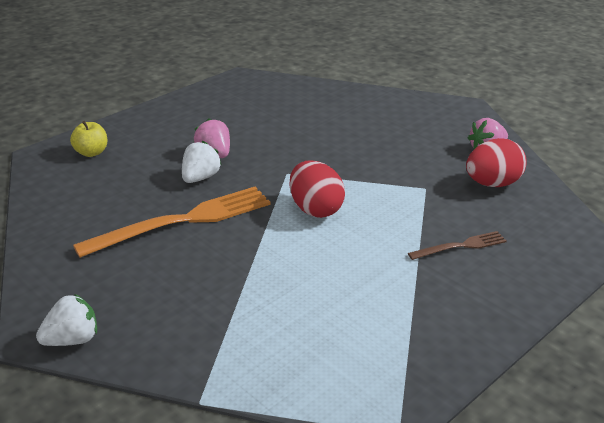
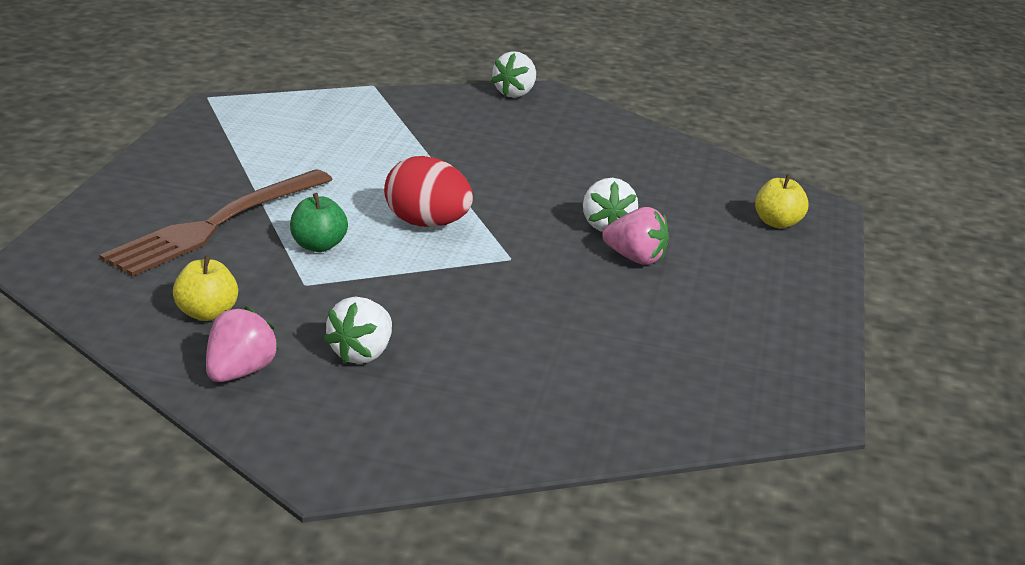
camera: 145 degrees right, 5 degrees down
(183, 221) = (555, 181): orange fork -> none
(401, 211) = (318, 246): none -> green apple
(420, 144) = (361, 354): none -> white strawberry
(461, 246) = (217, 224): brown fork -> brown fork, size x1.99
(492, 184) = (206, 313): red egg -> yellow apple

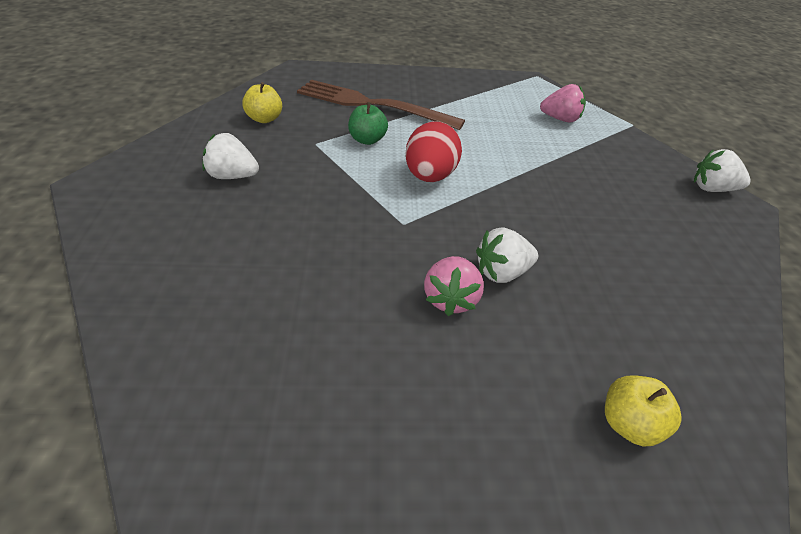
camera: 75 degrees right, 15 degrees up
(239, 372) = (201, 139): pink strawberry -> pink strawberry (560, 119)

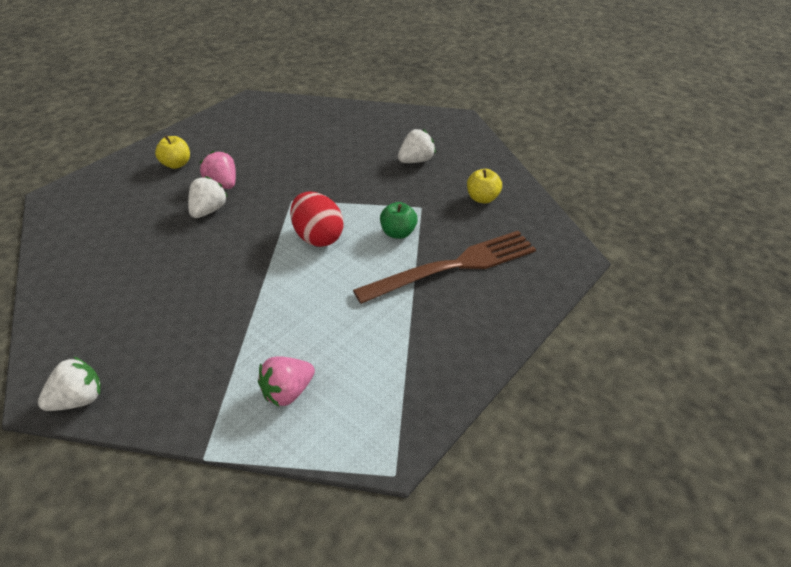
camera: 135 degrees right, 0 degrees up
(629, 424) = (103, 190): yellow apple -> yellow apple (176, 164)

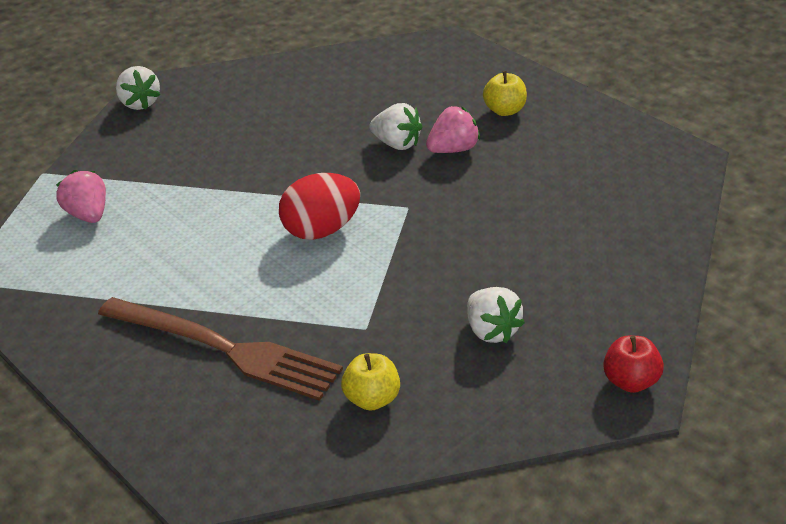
camera: 100 degrees right, 5 degrees down
(398, 233) = (310, 301): green apple -> none
(446, 119) = (631, 381): none -> red apple
(453, 266) = (224, 349): brown fork -> brown fork turned 45 degrees counterclockwise

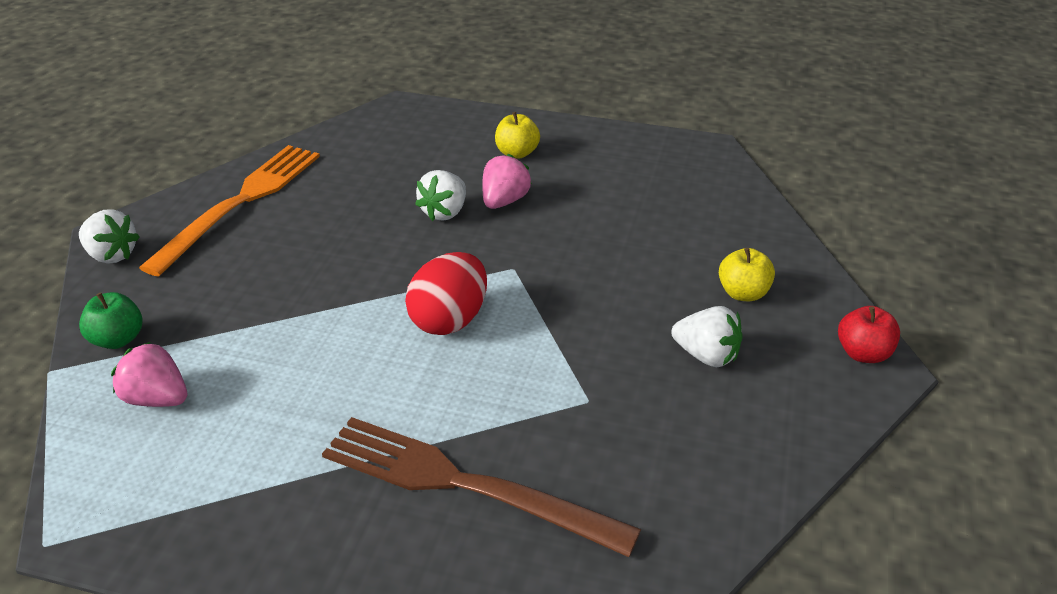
camera: 35 degrees left, 0 degrees up
(97, 166) = (118, 339): none -> green apple
(224, 349) = (464, 484): brown fork -> brown fork turned 150 degrees counterclockwise
(255, 89) = (241, 203): none -> orange fork
(372, 399) = (666, 469): yellow apple -> yellow apple (743, 293)
(397, 144) = (444, 212): white strawberry -> white strawberry turned 120 degrees clockwise

